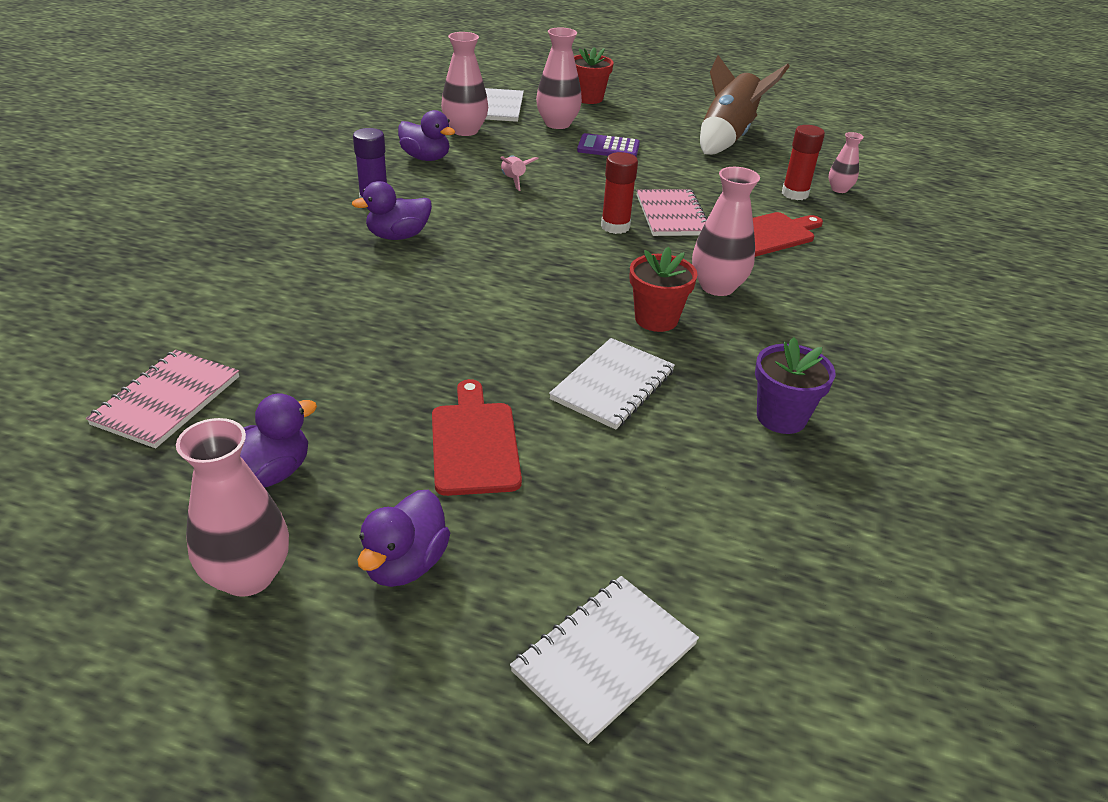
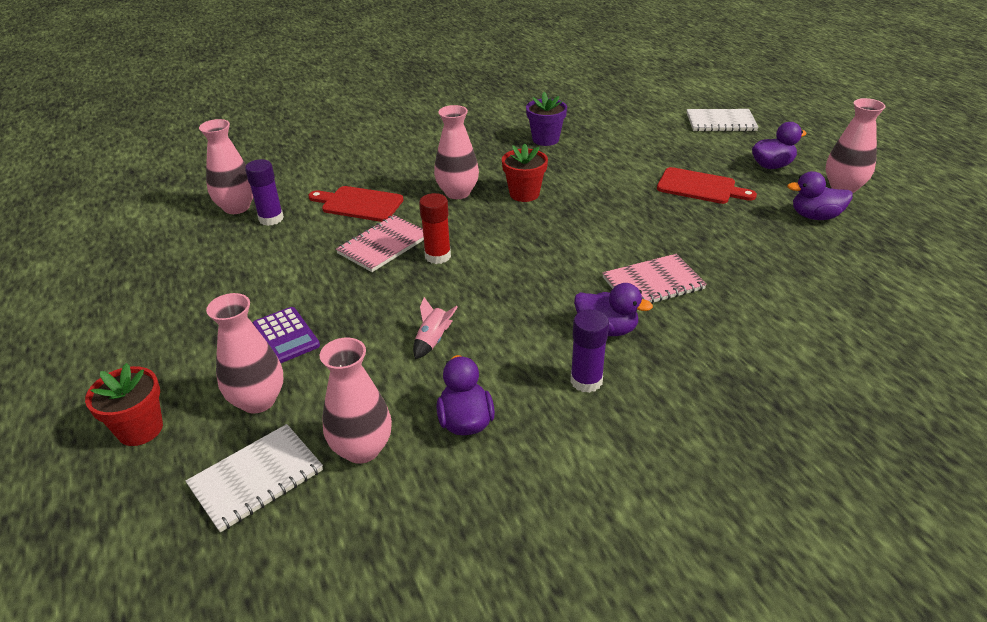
camera: 130 degrees left, 0 degrees up
(167, 400) = (861, 275): pink notebook -> pink notebook (653, 283)
(474, 443) = (700, 187): red cutting board -> red cutting board turned 105 degrees counterclockwise
(613, 385) = (600, 179): white notebook -> none
(727, 138) = (175, 290): brown rocket -> none
(795, 194) = (271, 219): red glue stick -> purple glue stick
(839, 189) = (237, 207): pink vase -> pink vase, size x1.76

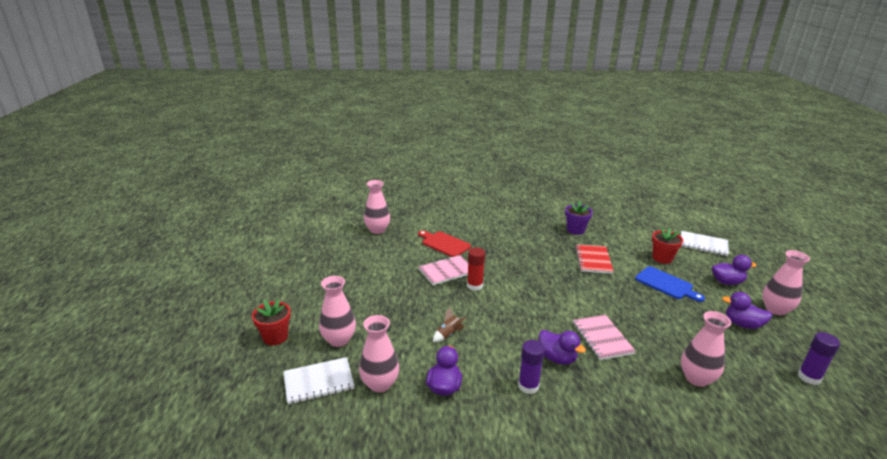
camera: 20 degrees right, 10 degrees down
(271, 219) = (392, 241): purple glue stick -> purple glue stick (809, 377)
(285, 336) = (369, 308): purple calculator -> none
(433, 340) = (448, 334): pink rocket -> brown rocket
(457, 193) = (504, 250): pink vase -> pink vase (696, 378)
(524, 194) = (545, 261): red flower pot -> red flower pot (662, 258)
(590, 177) = (593, 260): none -> red notebook
(653, 283) = (602, 338): pink notebook -> pink notebook turned 75 degrees clockwise
(700, 187) = (666, 284): red cutting board -> blue cutting board

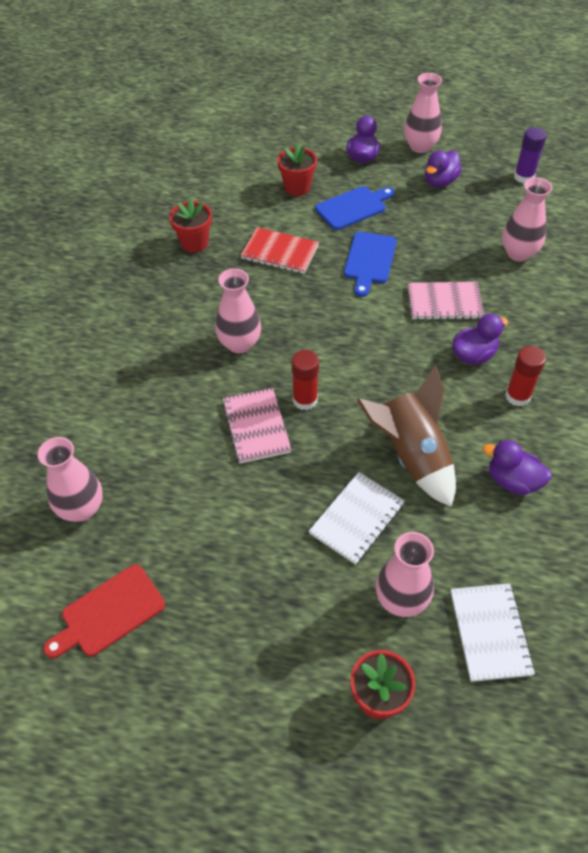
camera: 75 degrees left, 25 degrees up
(380, 384) = (501, 553): pink vase -> pink vase (239, 344)
(444, 244) = (172, 413): red cutting board -> red cutting board (109, 613)
(448, 334) = (412, 456): brown rocket -> brown rocket, size x2.34
(528, 386) = (517, 396): purple glue stick -> red glue stick
(575, 230) = (194, 243): purple flower pot -> red flower pot
(617, 297) = (369, 260): none -> blue cutting board
(703, 244) = (278, 140): white notebook -> white notebook (357, 519)

